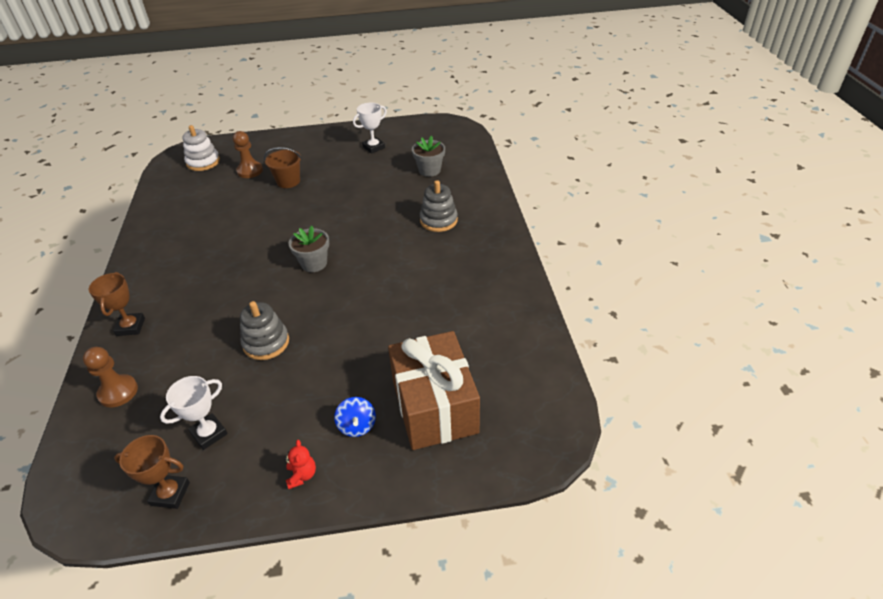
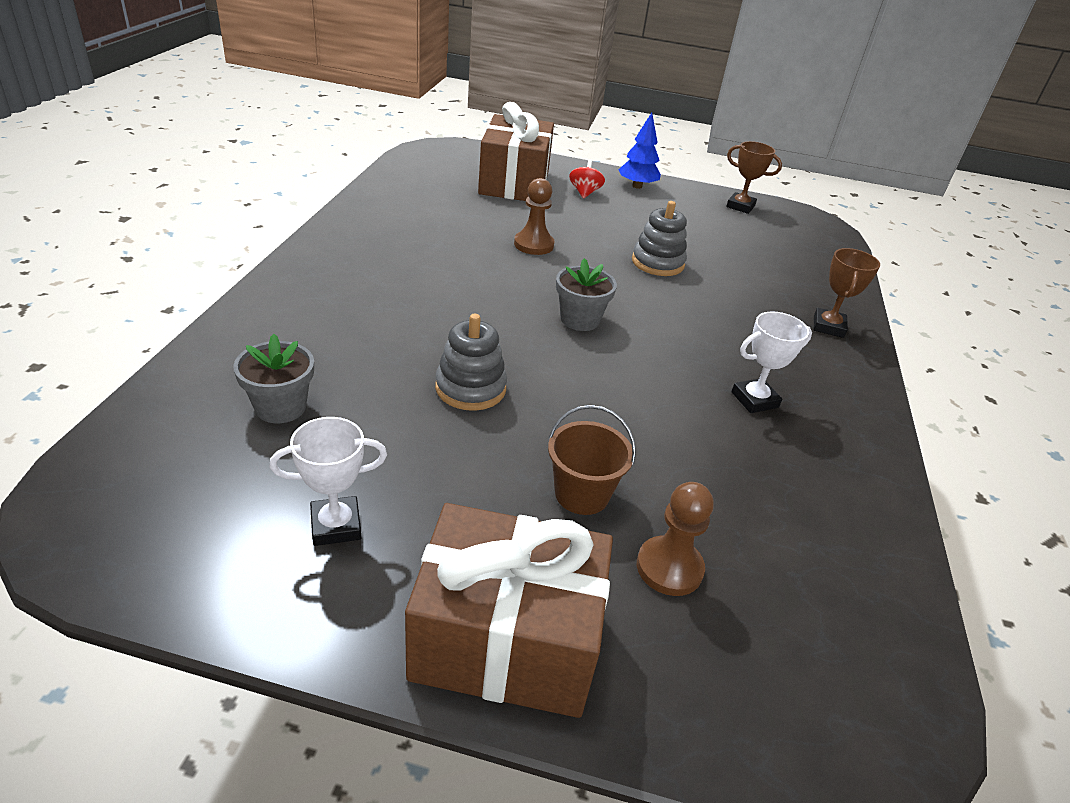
camera: 165 degrees left, 5 degrees down
(118, 392) = (813, 274): brown pawn -> brown pawn (533, 245)
(203, 162) = (804, 663): white stacking toy -> none
(209, 433) = (714, 224): white trophy -> white trophy (754, 400)
(302, 141) = (506, 640): none -> brown gift
(302, 475) = (637, 186): red teddy bear -> blue tree
(357, 426) = (584, 193): blue spinning top -> red spinning top
(438, 220) = (362, 313): grey stacking toy -> grey stacking toy (470, 388)

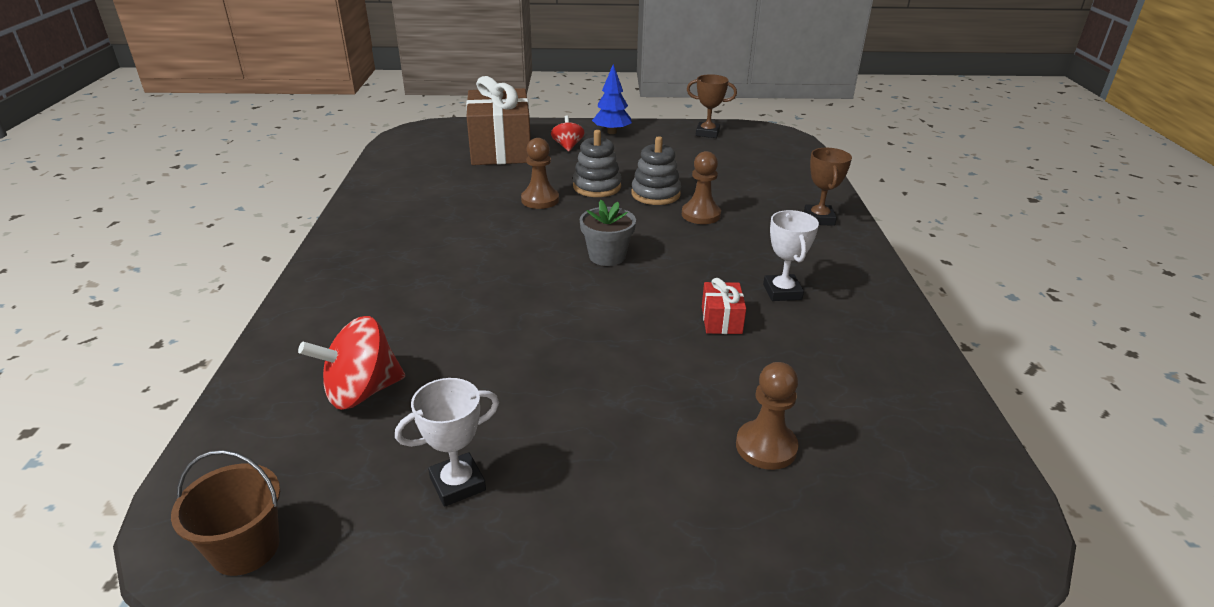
camera: 10 degrees left, 5 degrees down
(281, 407) = (361, 392): grey flower pot -> red spinning top
(470, 388) = (533, 336): grey stacking toy -> grey stacking toy (597, 187)
(506, 640) = (651, 543): brown gift -> none
(582, 494) = (667, 403): brown bucket -> brown bucket (246, 548)
(675, 416) = (721, 320): none -> red gift
(698, 295) = (701, 215): none -> brown pawn
(754, 400) = (782, 292): white trophy -> white trophy turned 60 degrees counterclockwise

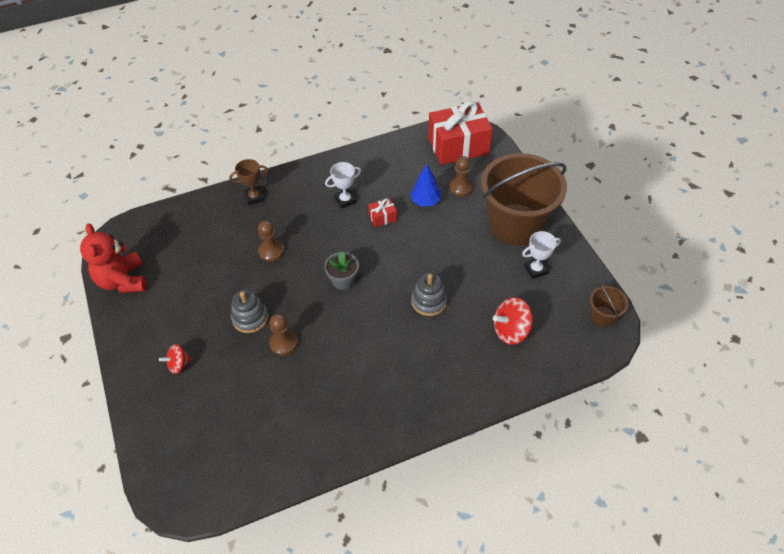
camera: 110 degrees left, 20 degrees up
(361, 392) = (511, 331): red spinning top -> red spinning top turned 120 degrees clockwise
(457, 484) = (536, 269): white trophy -> white trophy turned 60 degrees counterclockwise
(501, 149) = (199, 410): brown gift -> none
(605, 502) = (515, 224): none -> brown bucket
(611, 132) = (138, 345): blue tree -> blue tree (425, 201)
(655, 194) = (250, 281): grey stacking toy -> grey stacking toy (429, 301)
(707, 133) = (123, 280): brown trophy -> red teddy bear
(922, 492) = (458, 146): none -> red gift

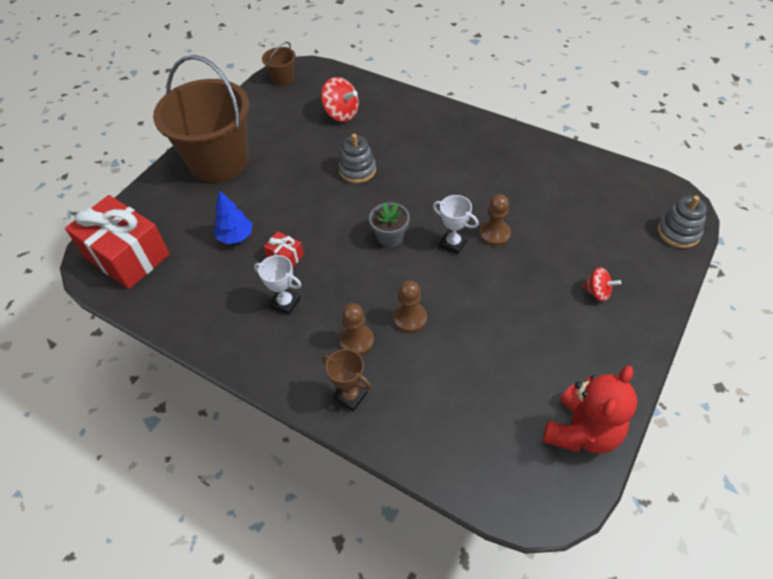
camera: 125 degrees left, 0 degrees up
(250, 318) = (498, 276): grey stacking toy -> grey stacking toy (678, 232)
(460, 187) = (195, 221): brown pawn -> brown pawn (356, 341)
(536, 269) = (265, 128): white trophy -> white trophy (453, 243)

